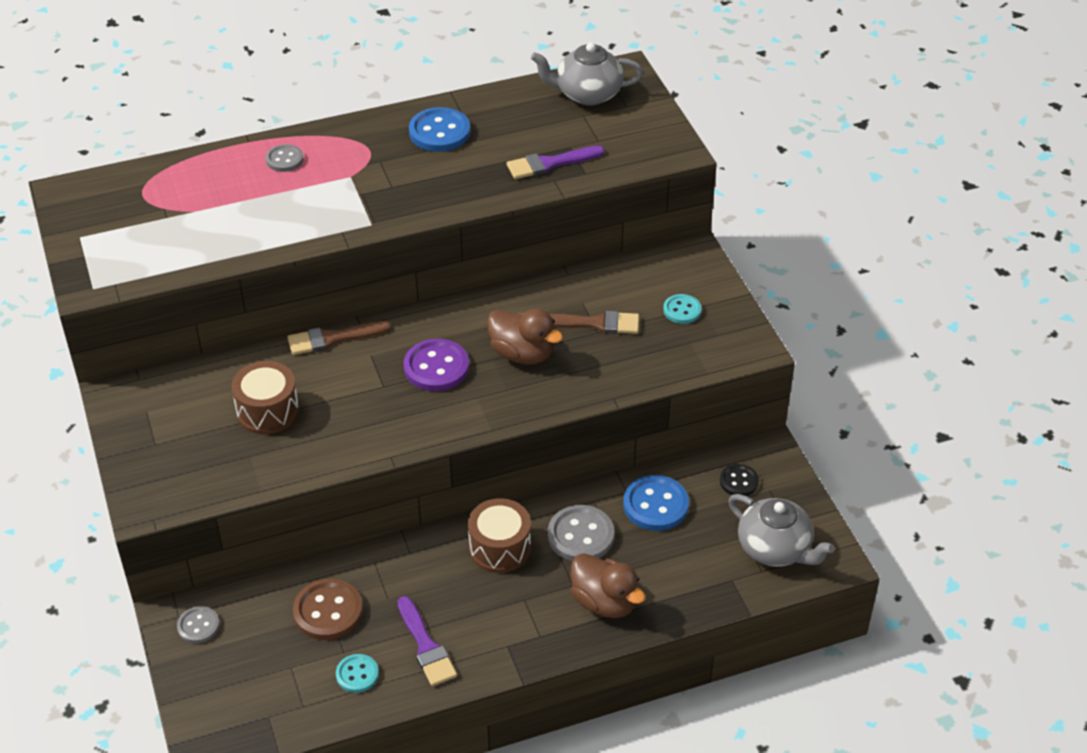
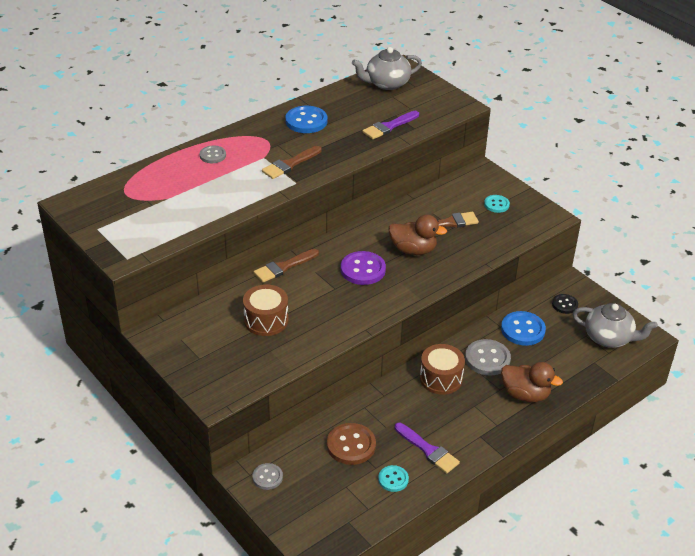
camera: 20 degrees left, 5 degrees down
(379, 194) = (290, 164): none -> brown brush

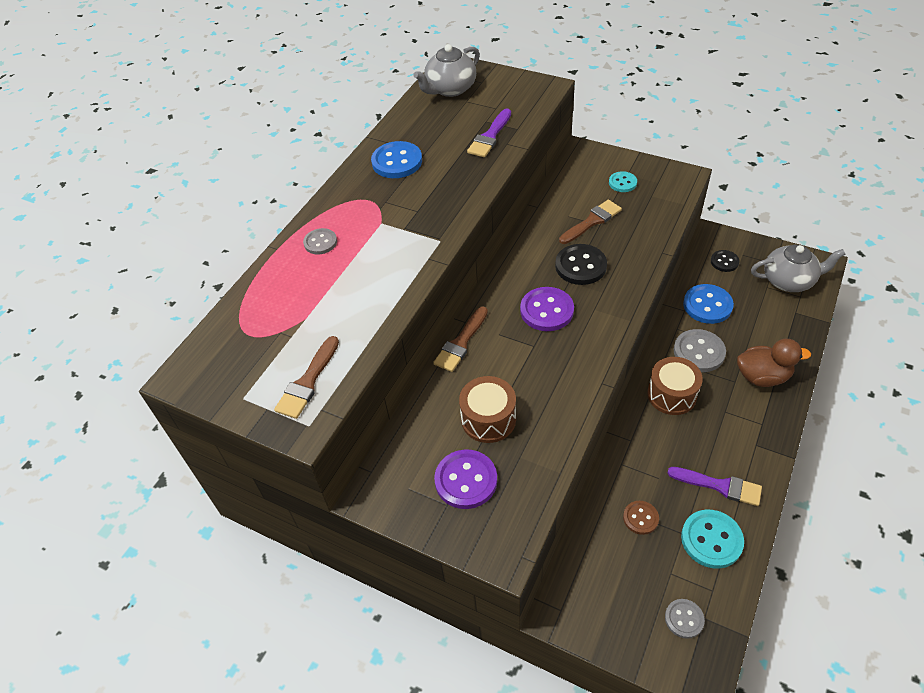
camera: 20 degrees left, 10 degrees up
(222, 349) = (466, 480): none -> purple button
(267, 477) = (582, 604): grey button -> grey button (684, 619)
(290, 164) = (417, 220): brown brush -> brown brush (308, 381)
(351, 445) = (640, 518): brown button -> brown button, size x0.60
(393, 479) = (711, 540): turquoise button -> turquoise button, size x1.67
(413, 250) = (580, 266): brown duck -> black button

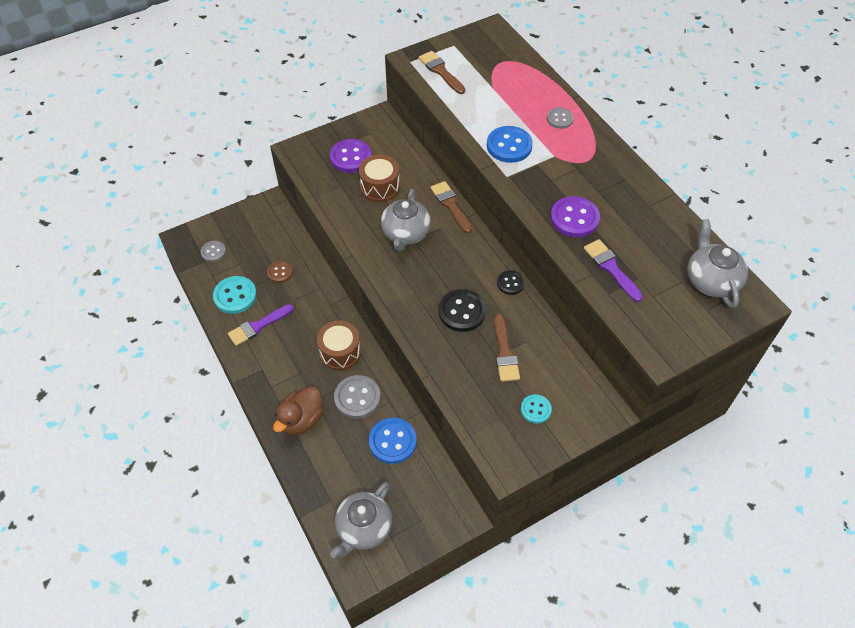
camera: 120 degrees right, 5 degrees up
(397, 162) = (622, 195): blue button -> blue button (509, 146)
(532, 356) = (405, 234): none -> grey teapot
(547, 310) = (437, 264): purple button -> purple button (574, 218)
(724, 262) = (425, 496): black button -> black button (510, 283)

